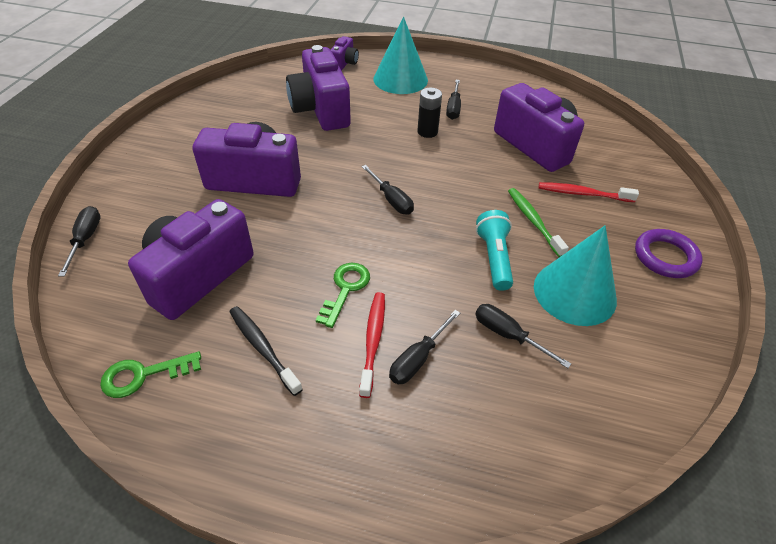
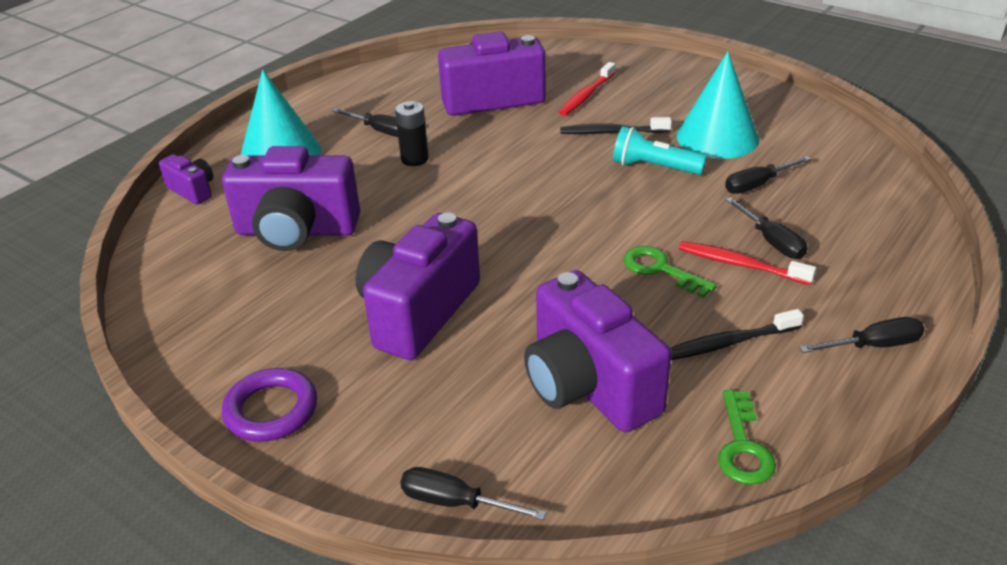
camera: 65 degrees left, 10 degrees down
(391, 200) = (527, 210): black screwdriver -> black screwdriver (873, 345)
(533, 221) = (612, 132): green toothbrush -> black toothbrush
(665, 257) = (691, 82): purple ring -> purple ring (271, 410)

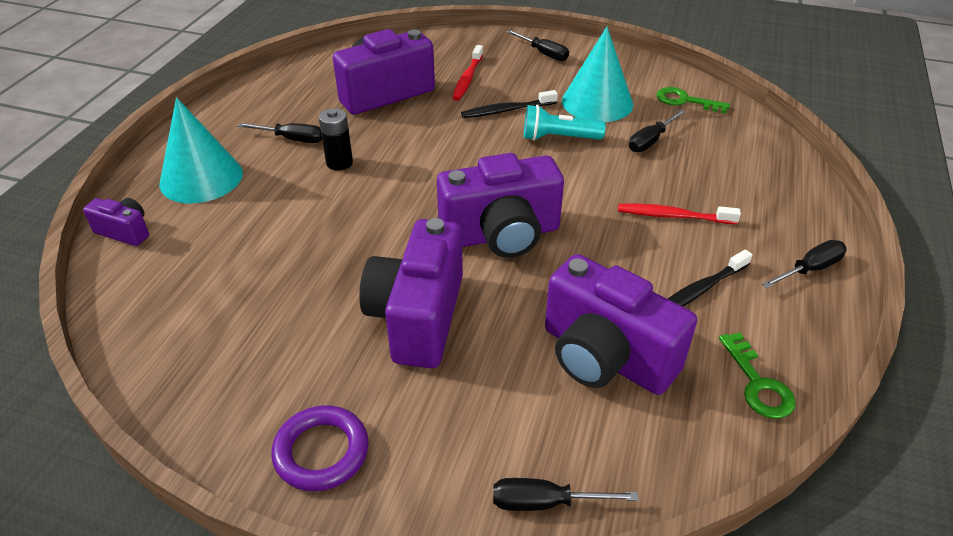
camera: 20 degrees left, 5 degrees up
(296, 231) = (257, 256): purple camera -> purple camera (501, 235)
(660, 270) = (611, 233): green key -> green key (685, 101)
(771, 241) = (687, 190): black screwdriver -> black screwdriver (543, 53)

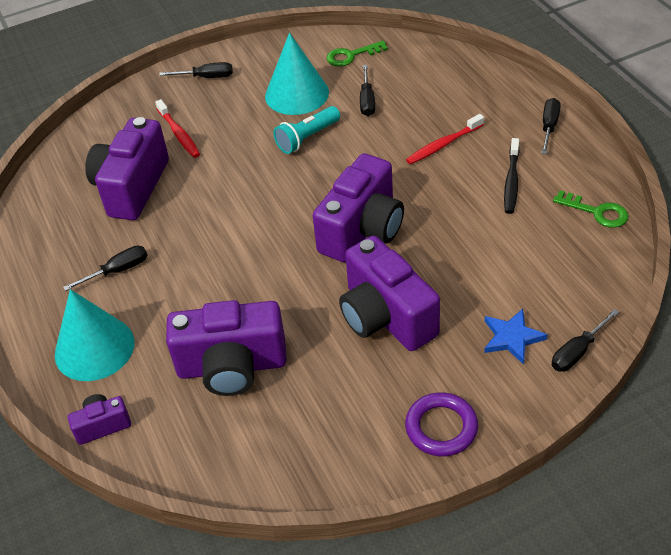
camera: 40 degrees left, 5 degrees up
(339, 163) = (183, 262): black battery -> none
(499, 430) = (512, 338): none -> blue star
(507, 110) = (244, 141): black toothbrush -> none
(605, 357) = (512, 257): purple camera -> purple camera (232, 367)

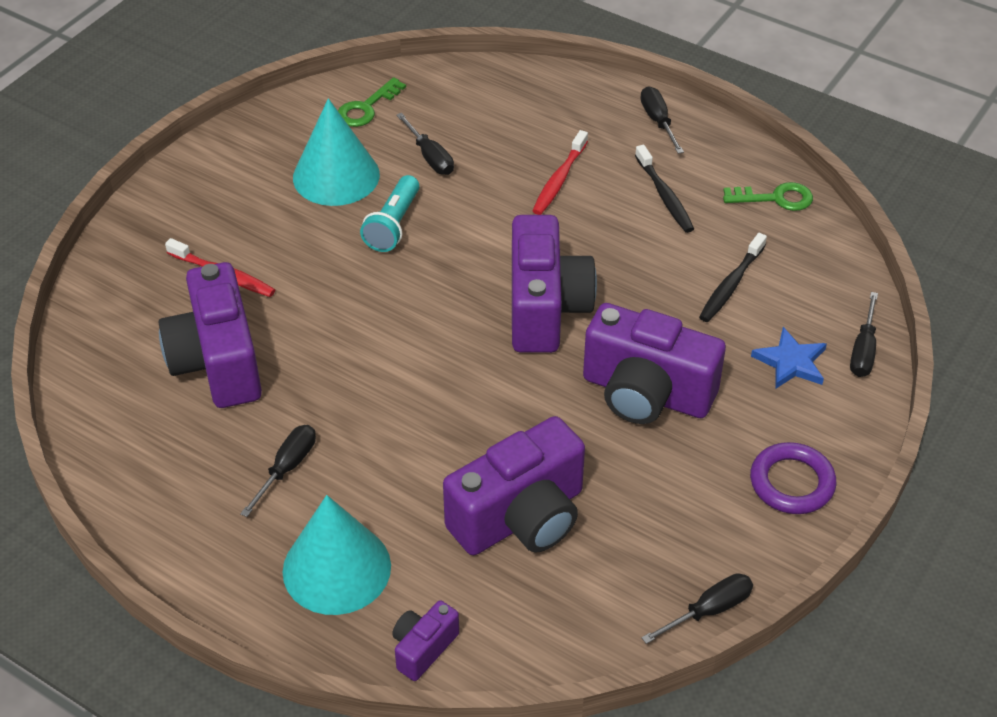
camera: 35 degrees left, 0 degrees up
(206, 77) = (199, 192): black screwdriver -> black screwdriver (709, 610)
(511, 263) = (731, 285): none -> black toothbrush

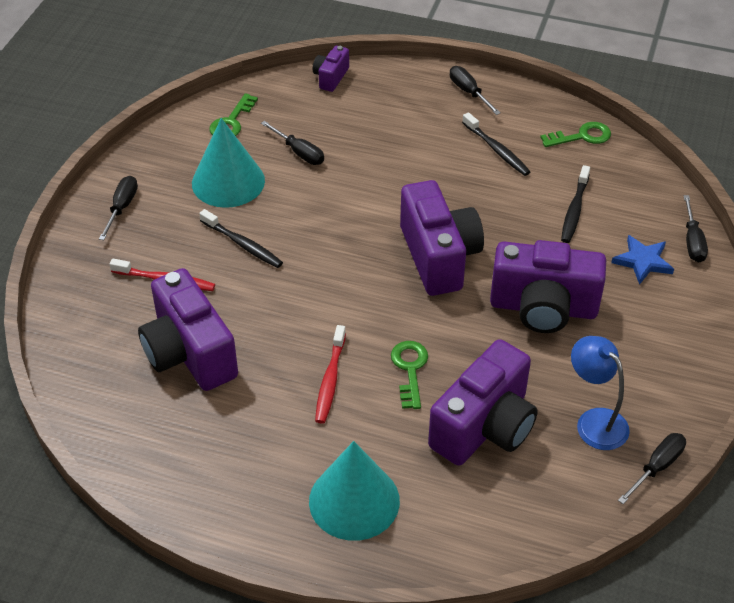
camera: 15 degrees left, 0 degrees up
(287, 468) = (281, 428): black screwdriver -> black screwdriver (122, 207)
(325, 250) = (243, 244): none -> black toothbrush
(393, 225) = (291, 213): turquoise flashlight -> none
(423, 648) = (449, 549): purple camera -> purple camera (331, 77)
(459, 432) = (410, 369): none -> green key
(559, 180) = (410, 152): red toothbrush -> red toothbrush (330, 380)
(655, 539) = (594, 421): none -> blue lamp
(792, 483) = (680, 354): purple ring -> none

